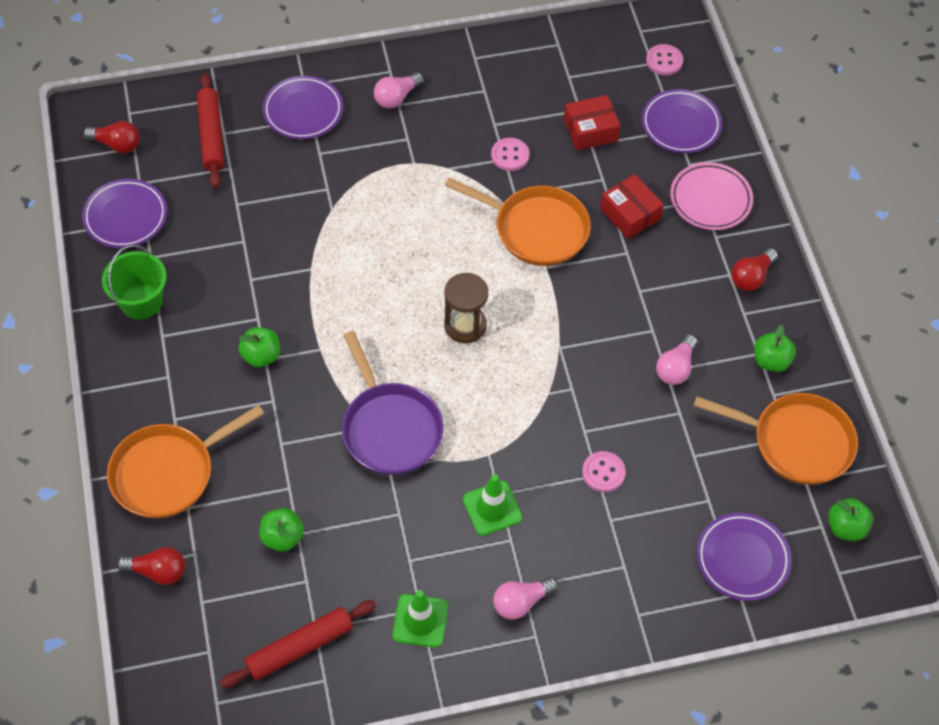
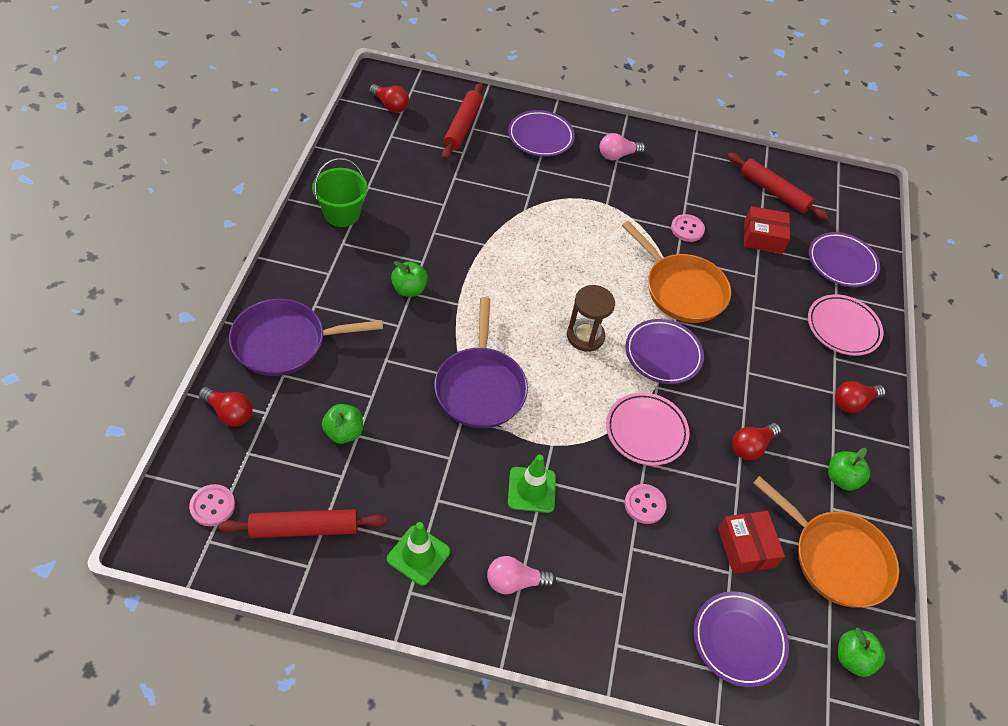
camera: 20 degrees right, 5 degrees down
(125, 217) = (367, 153): purple plate -> purple plate (663, 354)
(168, 472) = (285, 342): orange pan -> purple pan
(571, 399) = (646, 431): none -> pink plate
(578, 70) = (773, 192): none -> red rolling pin
(630, 214) = (767, 310): red box -> red box (746, 547)
(664, 61) = (848, 212): pink button -> pink button (212, 506)
(675, 368) = (751, 447): pink light bulb -> red light bulb

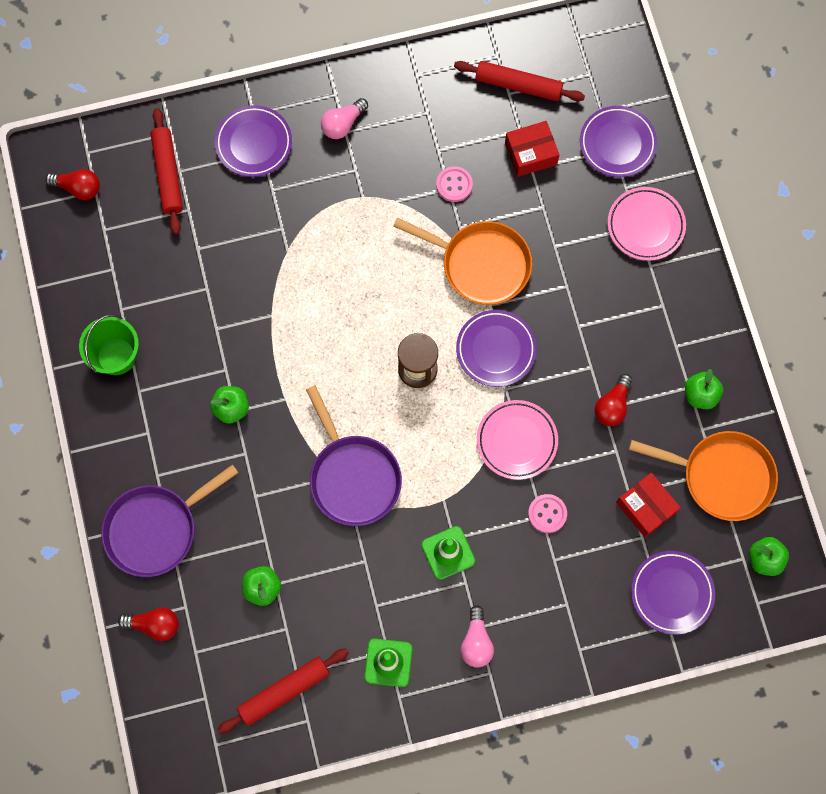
camera: 20 degrees left, 20 degrees up
(212, 506) = (198, 714): pink button -> none
(515, 582) = (476, 642): pink light bulb -> pink light bulb turned 60 degrees counterclockwise
(853, 402) = (683, 307): red light bulb -> none

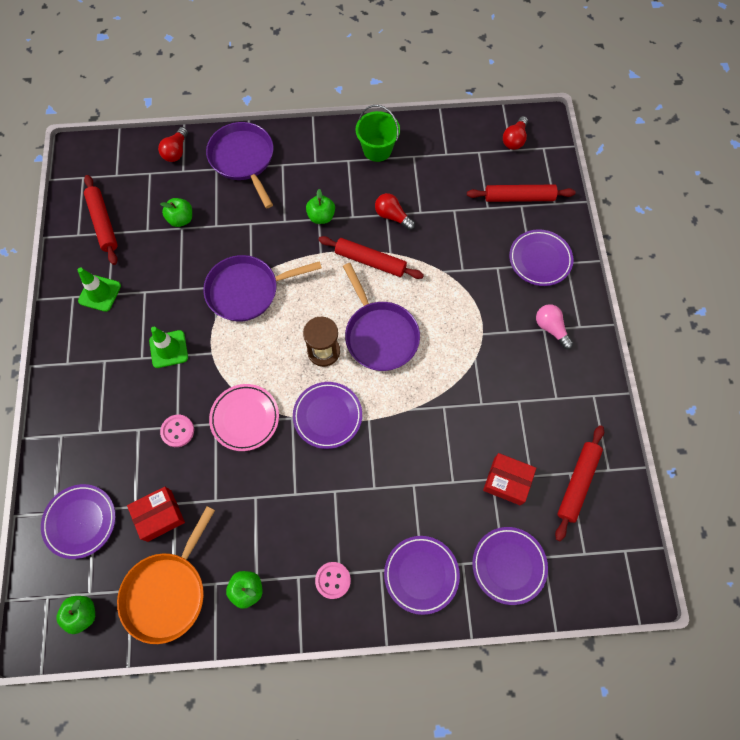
camera: 100 degrees right, 5 degrees down
(287, 337) = (370, 261): none -> red rolling pin
(385, 310) = (379, 335): none -> purple pan
(454, 185) = (484, 409): pink button -> pink button (333, 580)
(476, 642) = (94, 357): pink light bulb -> none
(481, 264) = (406, 418): orange pan -> none
(530, 153) = (507, 481): red box -> red box turned 60 degrees counterclockwise
(612, 405) = (256, 506): red light bulb -> red light bulb (392, 216)
(645, 226) = (421, 574): pink plate -> purple plate

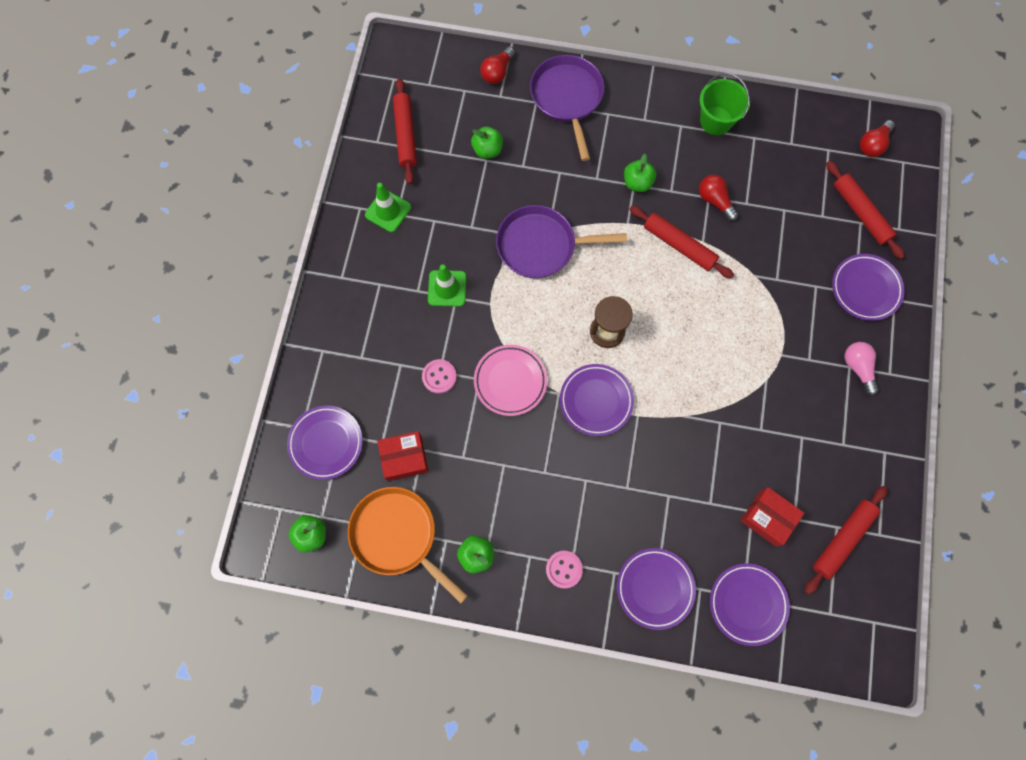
camera: 15 degrees right, 5 degrees up
(167, 592) = (397, 535): orange pan -> orange pan turned 90 degrees clockwise
(379, 335) = (670, 328): purple pan -> none
(519, 198) = (860, 213): red rolling pin -> red rolling pin turned 45 degrees clockwise

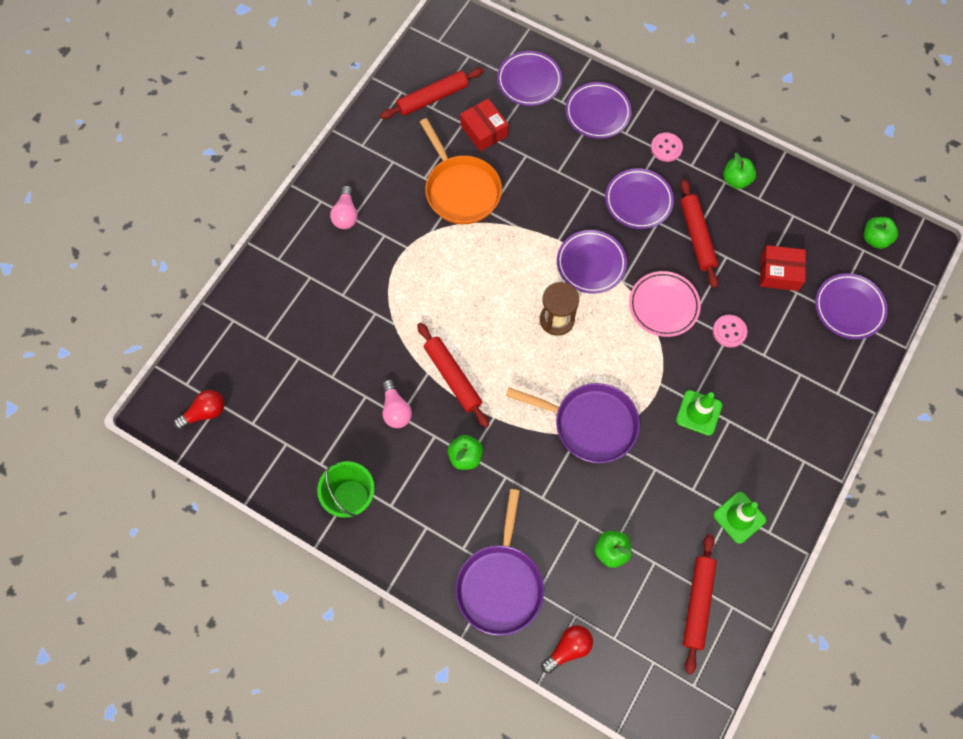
camera: 160 degrees left, 5 degrees down
(397, 535) = (799, 215): orange pan -> orange pan (461, 190)
(715, 201) = (395, 410): red light bulb -> pink light bulb
(860, 213) = (260, 348): red rolling pin -> red rolling pin (697, 236)
(865, 289) = (298, 277): purple plate -> purple plate (638, 201)

